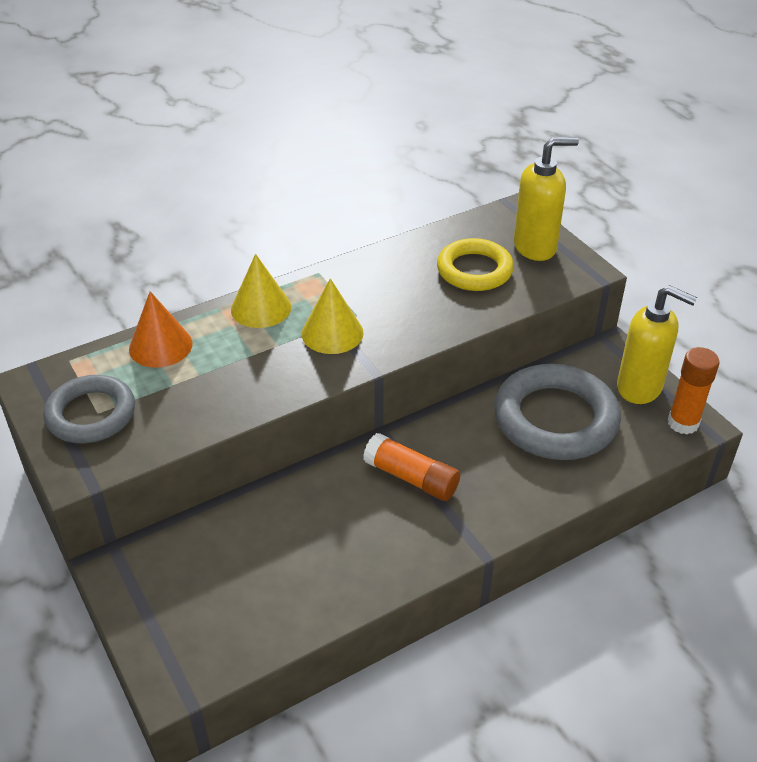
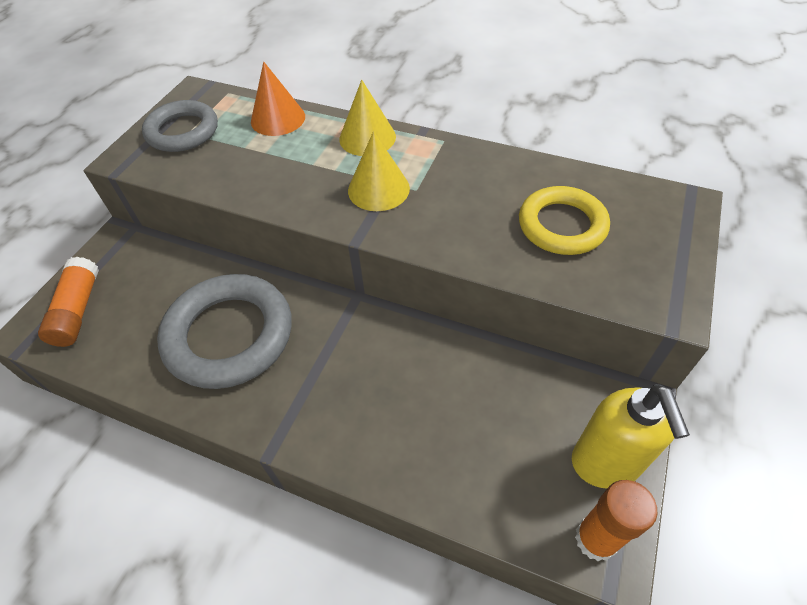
camera: 55 degrees right, 10 degrees up
(411, 478) = (319, 347): orange glue stick -> orange glue stick (77, 310)
(535, 247) = (653, 248): yellow soap dispenser -> none
(555, 419) = (485, 412): grey ring -> grey ring (229, 335)

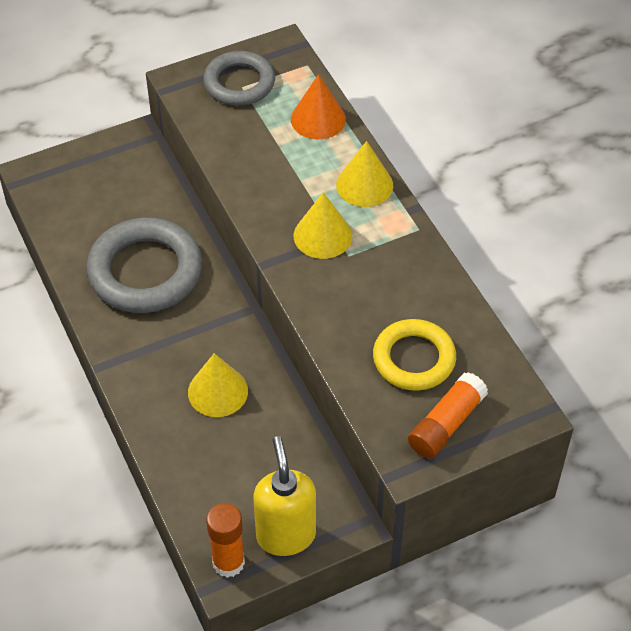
camera: 40 degrees right, 0 degrees up
(77, 310) = (69, 180): orange glue stick -> orange glue stick (446, 424)
(403, 386) = (218, 391): none -> yellow cone
(605, 463) = (285, 535): yellow soap dispenser -> yellow soap dispenser turned 135 degrees clockwise

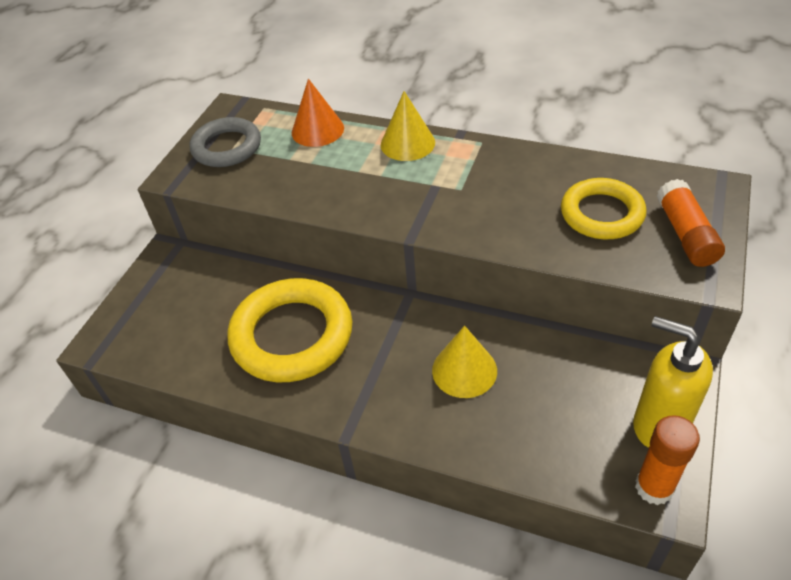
camera: 40 degrees left, 5 degrees down
(145, 271) = (292, 335): grey ring -> yellow ring
(322, 235) = (425, 191): yellow cone -> none

